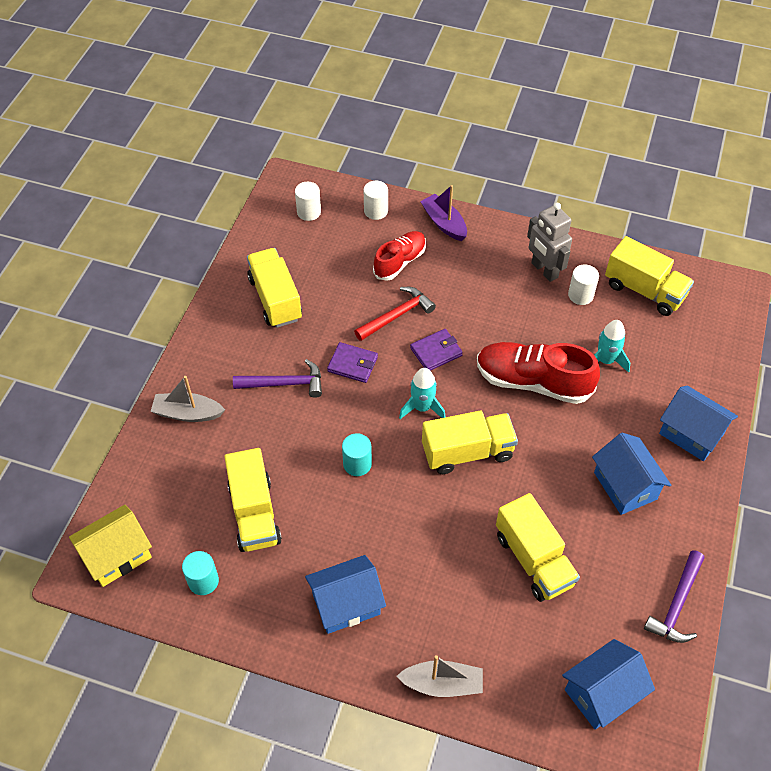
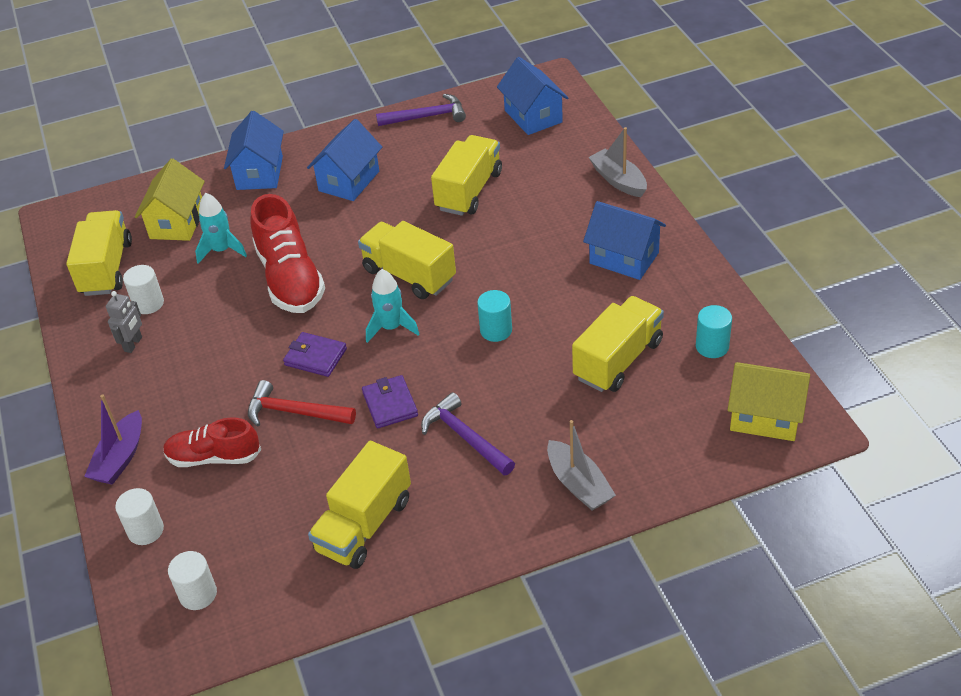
camera: 125 degrees left, 10 degrees down
(544, 270) = (133, 344): grey robot -> grey robot, size x0.61
(602, 693) = (533, 116): blue house -> blue house turned 45 degrees clockwise
(666, 352) = (177, 222): none -> yellow house

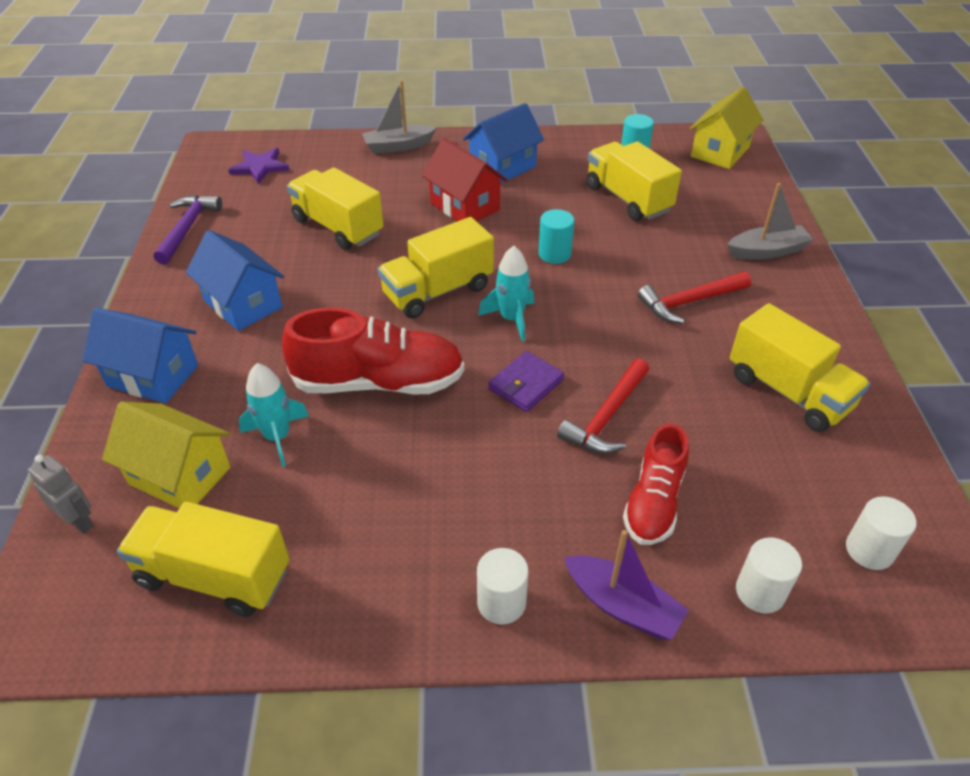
camera: 75 degrees left, 0 degrees up
(133, 344) = (404, 562): grey robot -> grey robot (79, 521)
(148, 304) = (330, 532): white cylinder -> white cylinder (501, 602)
(390, 404) = (625, 342): purple wallet -> none
(465, 437) = (689, 302): purple hammer -> red hammer
(533, 116) = (260, 167): blue house -> purple star
(541, 253) = (465, 206): none -> red house

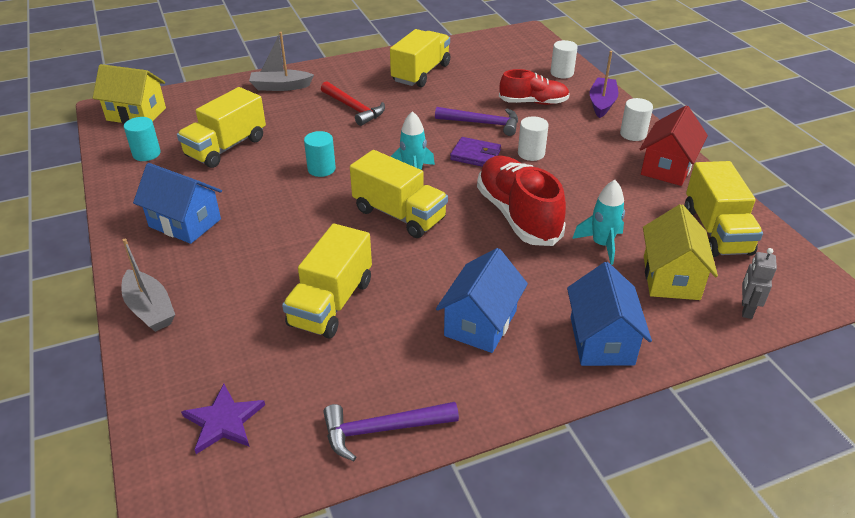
camera: 110 degrees left, 5 degrees down
(465, 206) = (265, 230): red house -> red house (667, 167)
(607, 417) = (482, 123): red hammer -> purple hammer
(767, 251) = (280, 87): grey boat -> grey boat turned 60 degrees counterclockwise
(869, 550) = (515, 51): white cylinder -> white cylinder (531, 153)

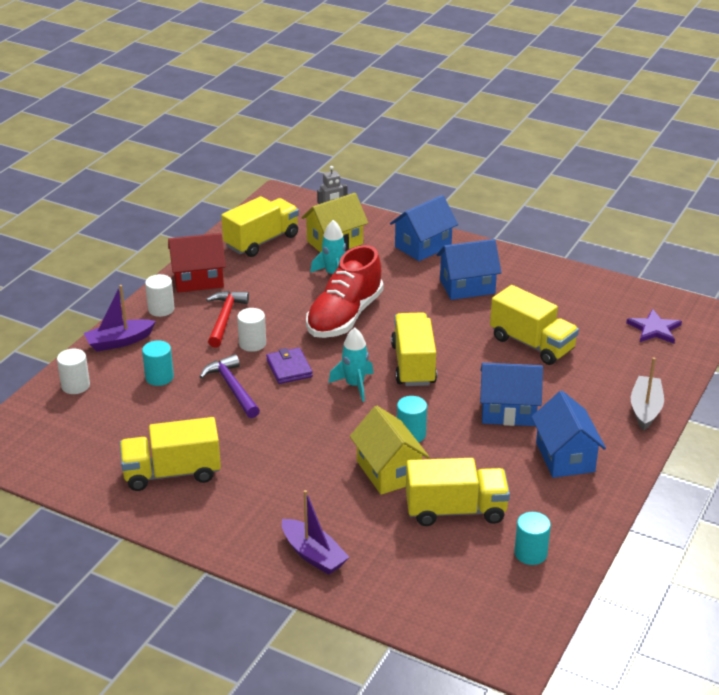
camera: 130 degrees left, 5 degrees down
(136, 114) = (491, 621): yellow house -> yellow house (388, 471)
(272, 228) = (508, 411): none -> blue house
(280, 87) = (313, 555): grey boat -> purple boat
(331, 303) = (532, 344): yellow truck -> yellow truck turned 60 degrees clockwise
(354, 108) = (295, 476): red hammer -> red hammer (225, 318)
(382, 430) = (580, 282): purple hammer -> none
(533, 102) = (159, 377): red shoe -> turquoise cylinder

